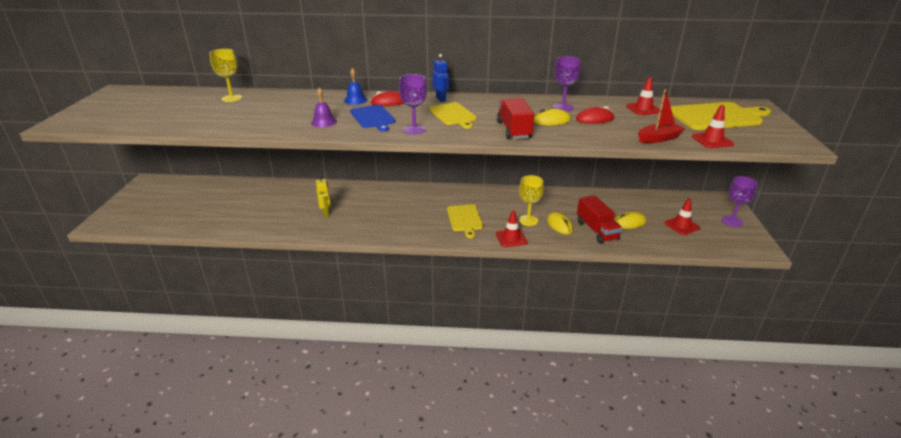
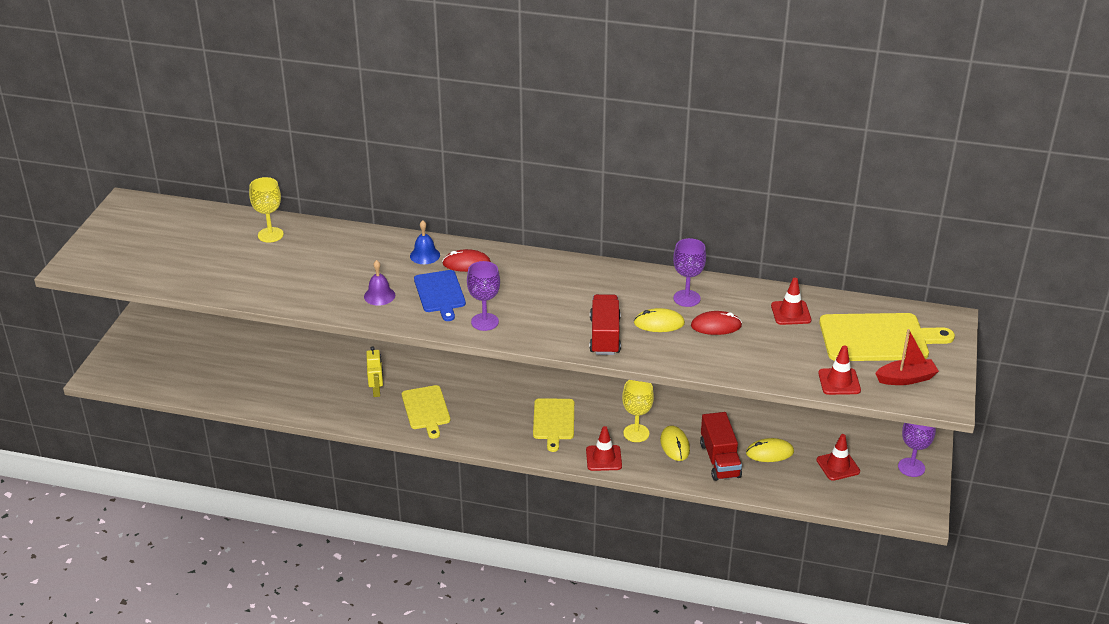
camera: 10 degrees right, 5 degrees up
(441, 99) = (535, 264): blue robot -> none
(453, 115) = (540, 298): yellow cutting board -> yellow cutting board (426, 409)
(658, 138) = (775, 371): red boat -> red boat (906, 379)

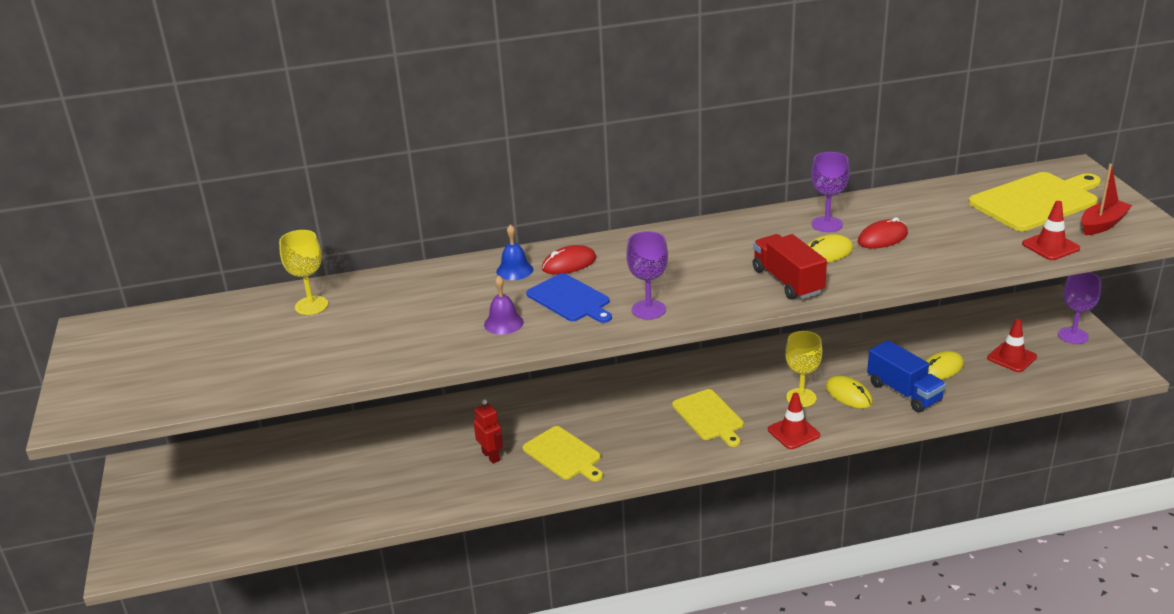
camera: 25 degrees left, 5 degrees down
(377, 391) = (491, 456): yellow robot -> red robot
(719, 460) = (904, 392): red truck -> blue truck
(791, 313) = (936, 206): red traffic cone -> none

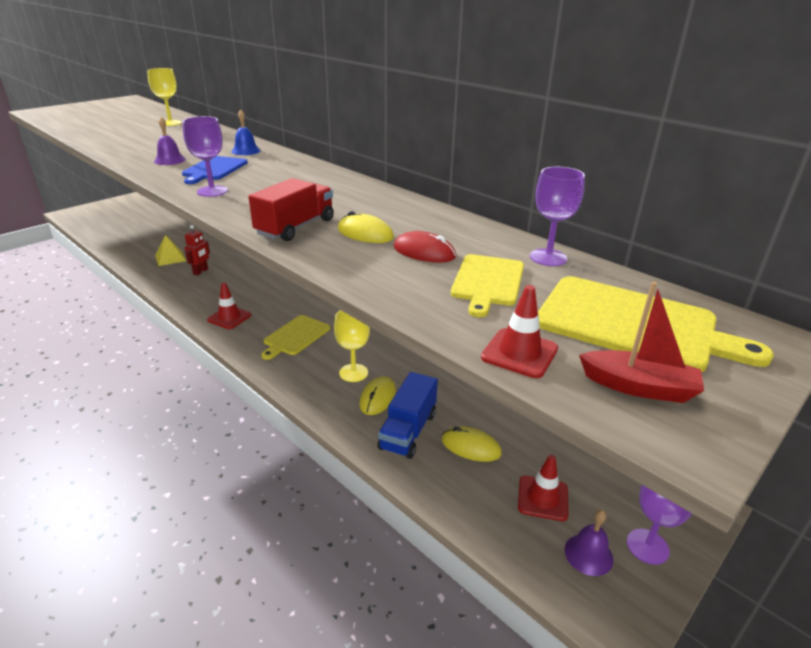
camera: 55 degrees right, 0 degrees up
(422, 476) = (170, 258): none -> yellow pyramid
(563, 455) = (214, 294): yellow cutting board -> yellow cutting board (487, 282)
(569, 264) = (267, 161): red mouse -> none
(793, 432) = (299, 382): red traffic cone -> red traffic cone (229, 317)
(827, 224) = (423, 225): purple goblet -> purple goblet (548, 257)
(1069, 360) = (588, 554): none -> purple bell

